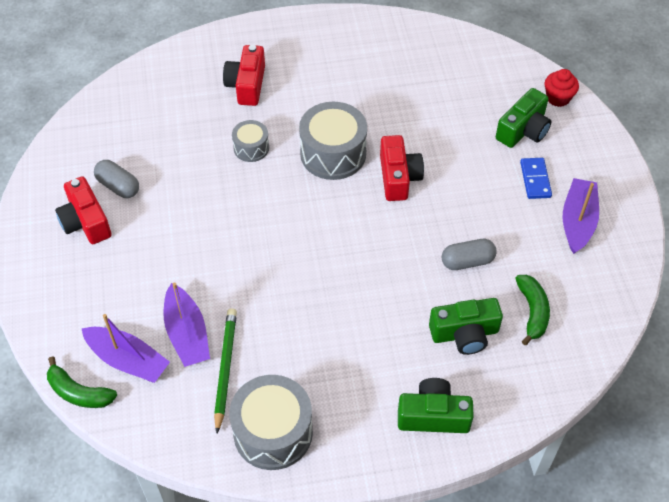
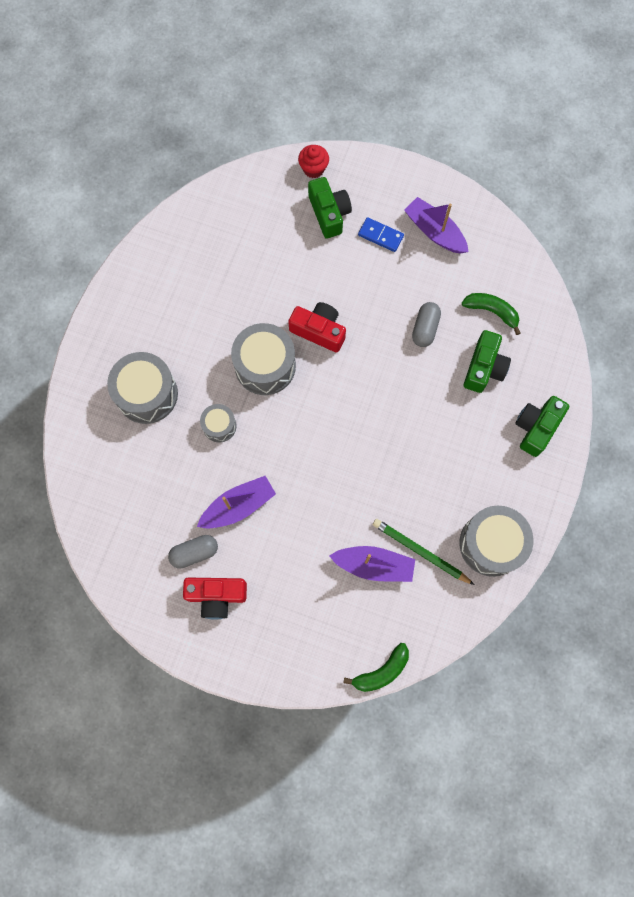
camera: 60 degrees left, 20 degrees up
(128, 360) = (373, 621): purple boat -> purple boat (238, 506)
(247, 85) = (147, 394): red camera -> grey drum

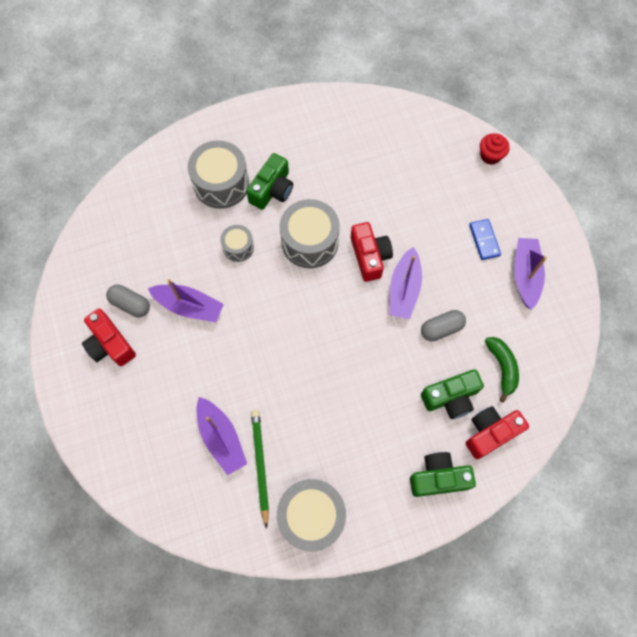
camera: 50 degrees right, 5 degrees down
(329, 213) = (466, 192): green camera -> green camera (272, 190)
(369, 328) = (404, 289): none -> purple boat
(381, 671) = (142, 509): green banana -> none
(533, 363) = (490, 433): none -> red camera

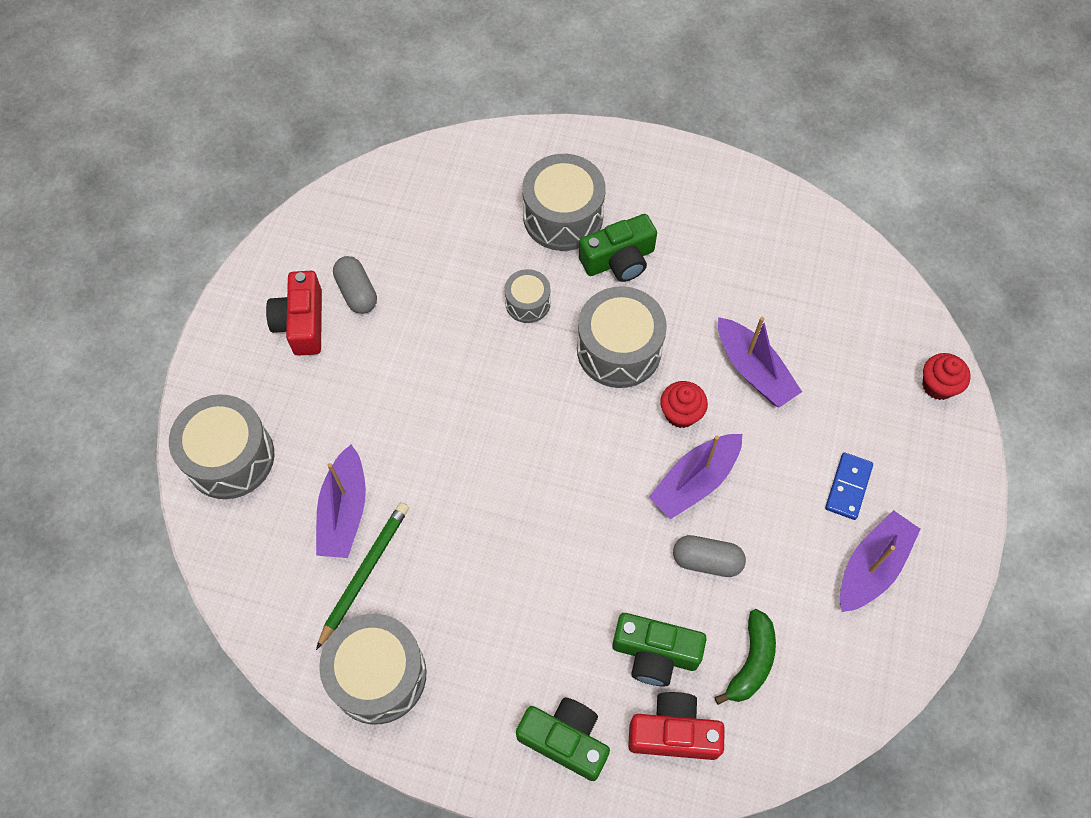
camera: 35 degrees right, 5 degrees down
(127, 453) = (230, 457): none -> grey drum
(189, 306) = (420, 336): purple boat -> purple boat (754, 370)
(369, 256) = (681, 413): red camera -> red cupcake

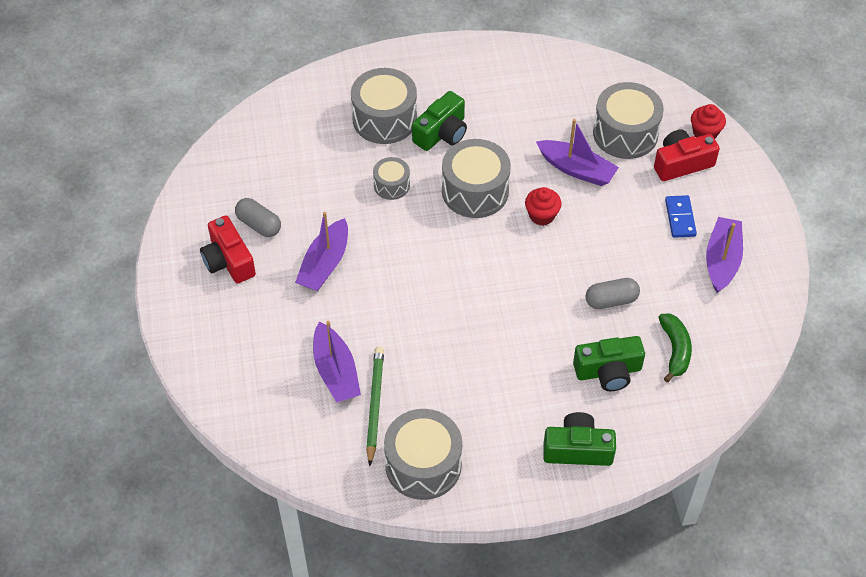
camera: 25 degrees left, 10 degrees down
(230, 457) = (227, 370): grey drum -> grey drum (625, 133)
(673, 732) = (647, 414): red camera -> red camera (682, 163)
(695, 481) = (575, 254): purple boat -> purple boat (325, 264)

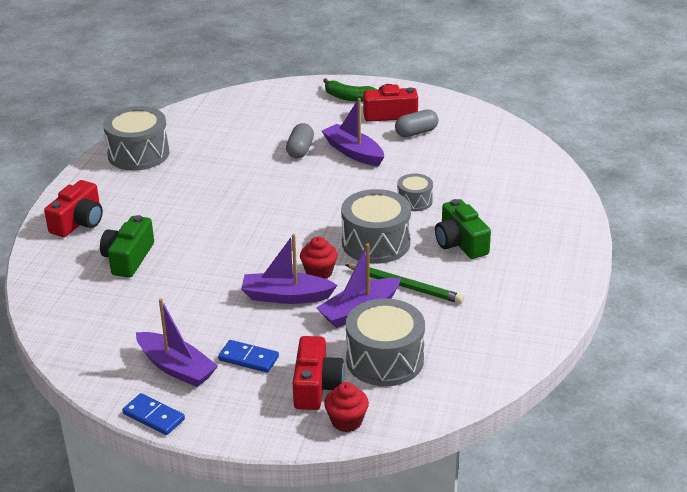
camera: 115 degrees right, 20 degrees down
(336, 371) = (249, 137): purple boat -> purple boat (286, 296)
(375, 405) = (206, 146): green pencil -> green pencil (405, 286)
(384, 119) = (498, 216): grey drum -> none
(577, 449) = (78, 222): green camera -> red camera
(611, 300) = (194, 283): grey capsule -> grey capsule (300, 150)
(675, 350) = (112, 302): green banana -> green banana (349, 97)
(781, 249) = (154, 416): none -> blue domino

